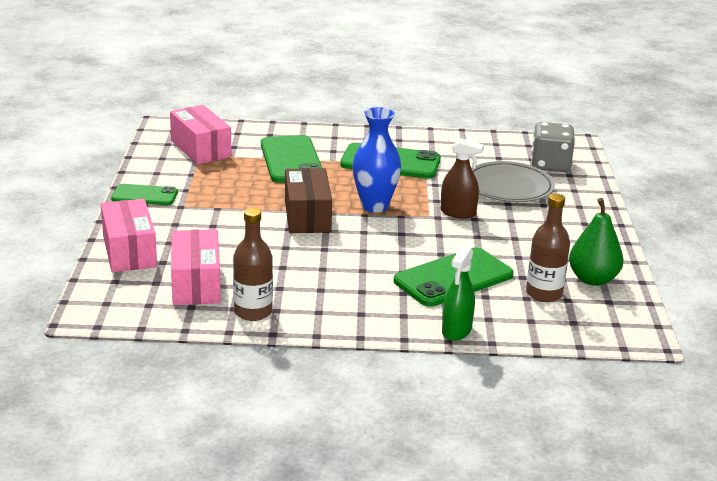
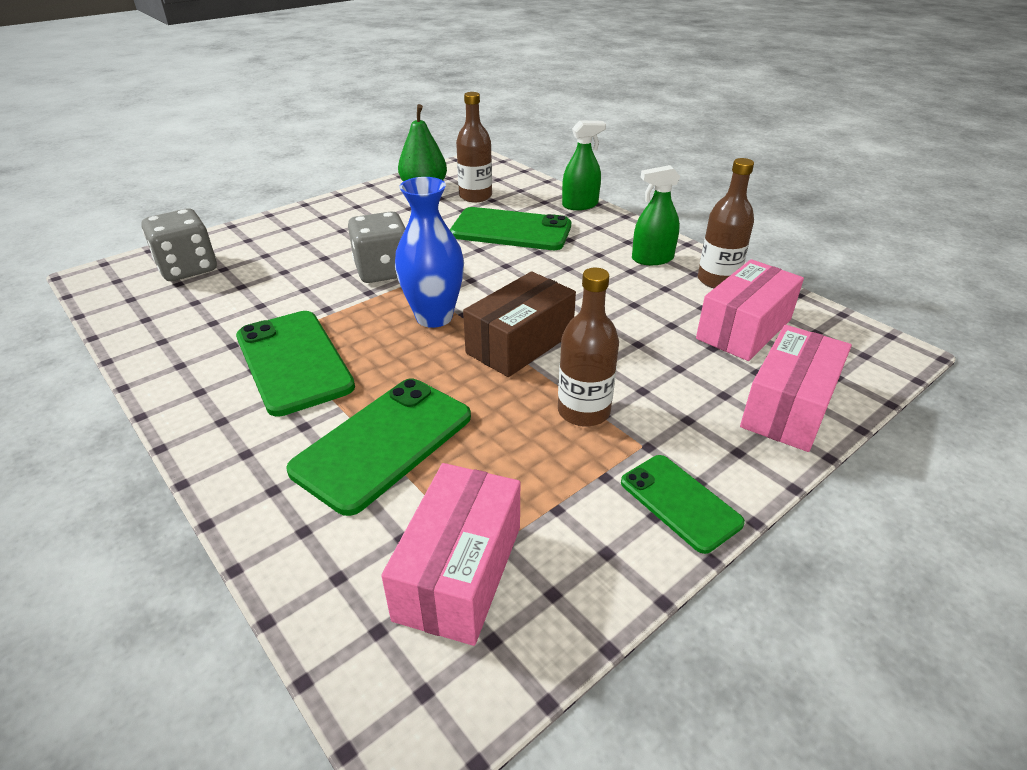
camera: 130 degrees left, 10 degrees up
(228, 205) = (583, 411): none -> brown bottle
(320, 306) = (652, 259): none -> green spray bottle
(458, 213) = (383, 271): brown spray bottle -> grey dice
(509, 187) = (282, 269): grey plate -> none

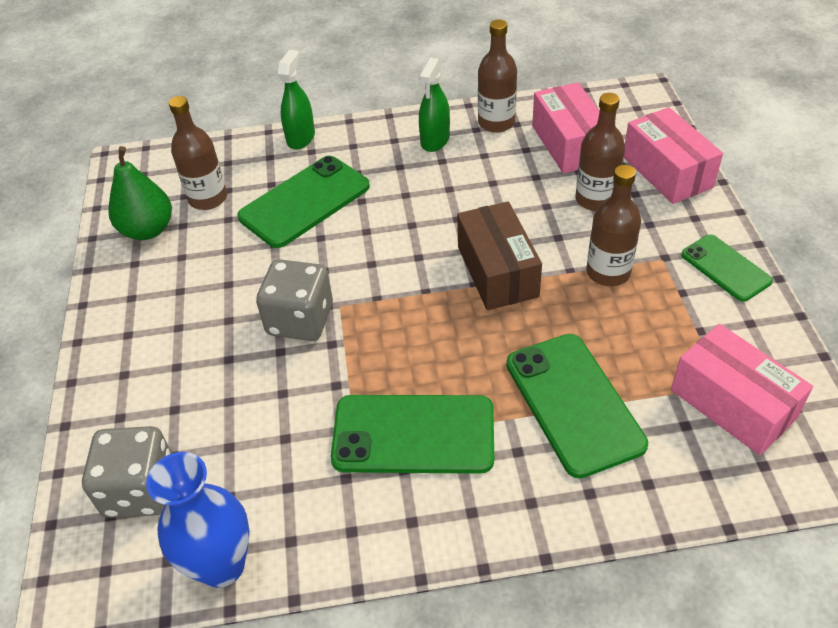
camera: 55 degrees left, 10 degrees up
(434, 317) = (415, 311): blue vase -> blue vase (222, 565)
(680, 502) = (725, 268): green phone -> green phone turned 60 degrees clockwise
(682, 370) = (595, 199): none -> brown bottle

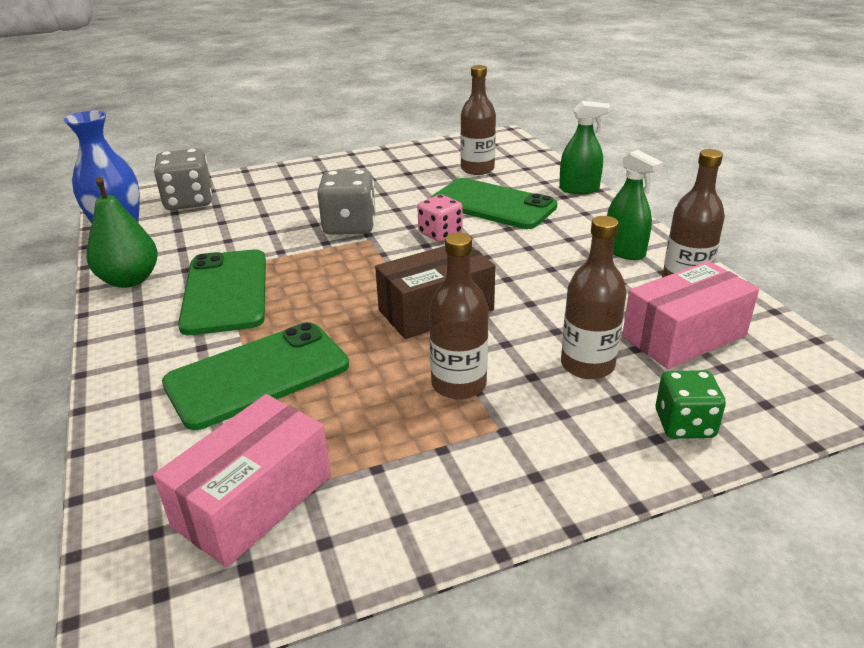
camera: 75 degrees right, 15 degrees down
(148, 230) = (432, 157): green pear -> green pear (130, 280)
(352, 249) = (440, 234): none -> pink dice
(435, 140) = (624, 251): green spray bottle -> green spray bottle turned 135 degrees counterclockwise
(667, 172) = (684, 424): pink box -> green dice
(725, 268) = (502, 491): green phone -> none

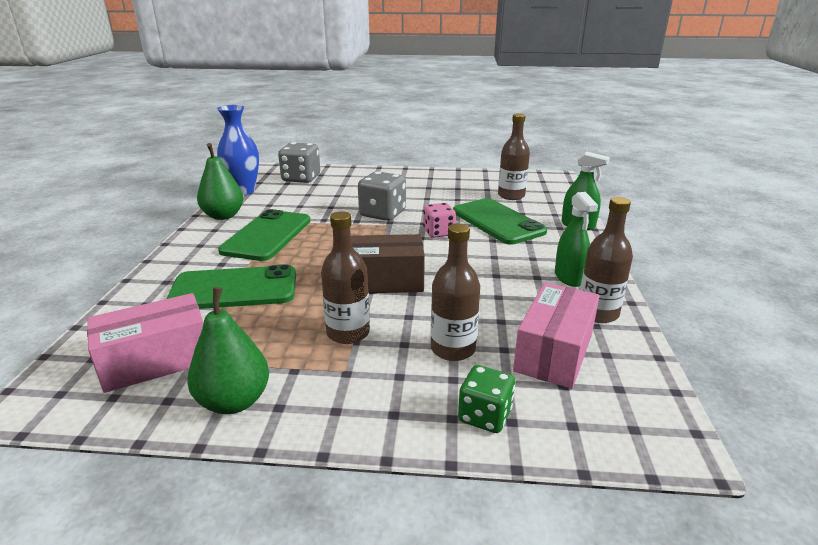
camera: 25 degrees right, 5 degrees down
(410, 511) = (234, 401): none -> green pear
(684, 336) = (554, 352): pink box -> pink box turned 60 degrees counterclockwise

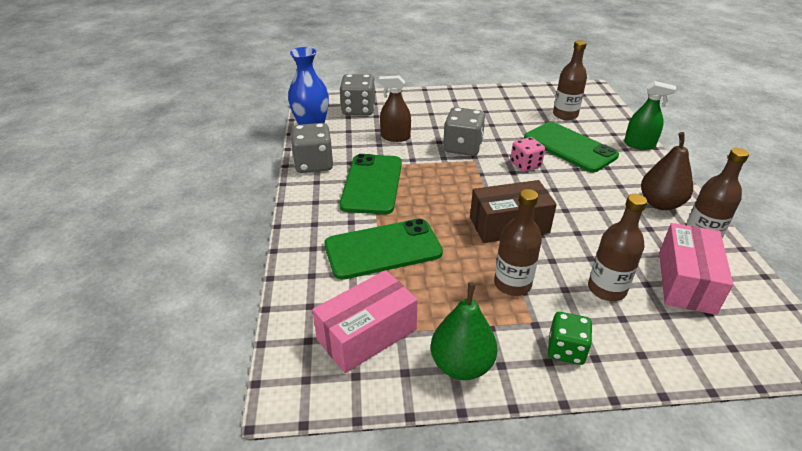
camera: 10 degrees left, 10 degrees up
(223, 216) = (314, 164): green pear -> grey dice
(320, 201) = (395, 137): none -> brown spray bottle
(484, 416) = (665, 349): green dice -> green dice (566, 350)
(569, 277) = (660, 203): green spray bottle -> brown pear

